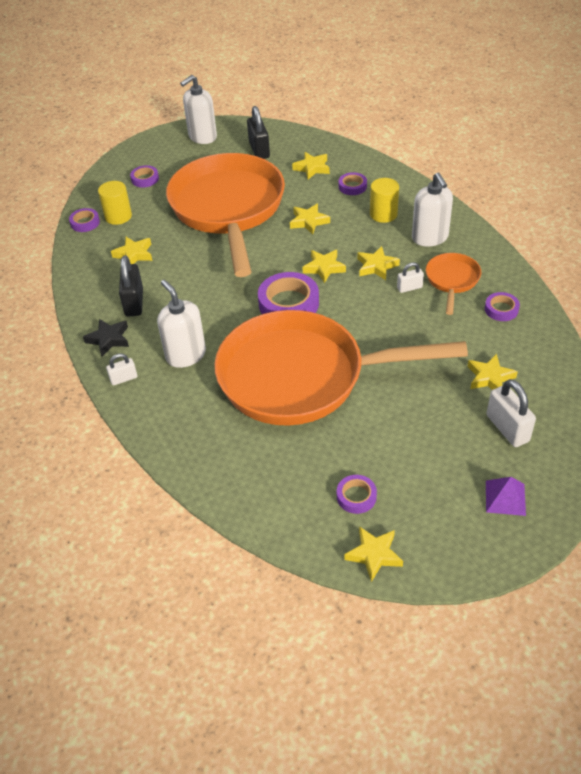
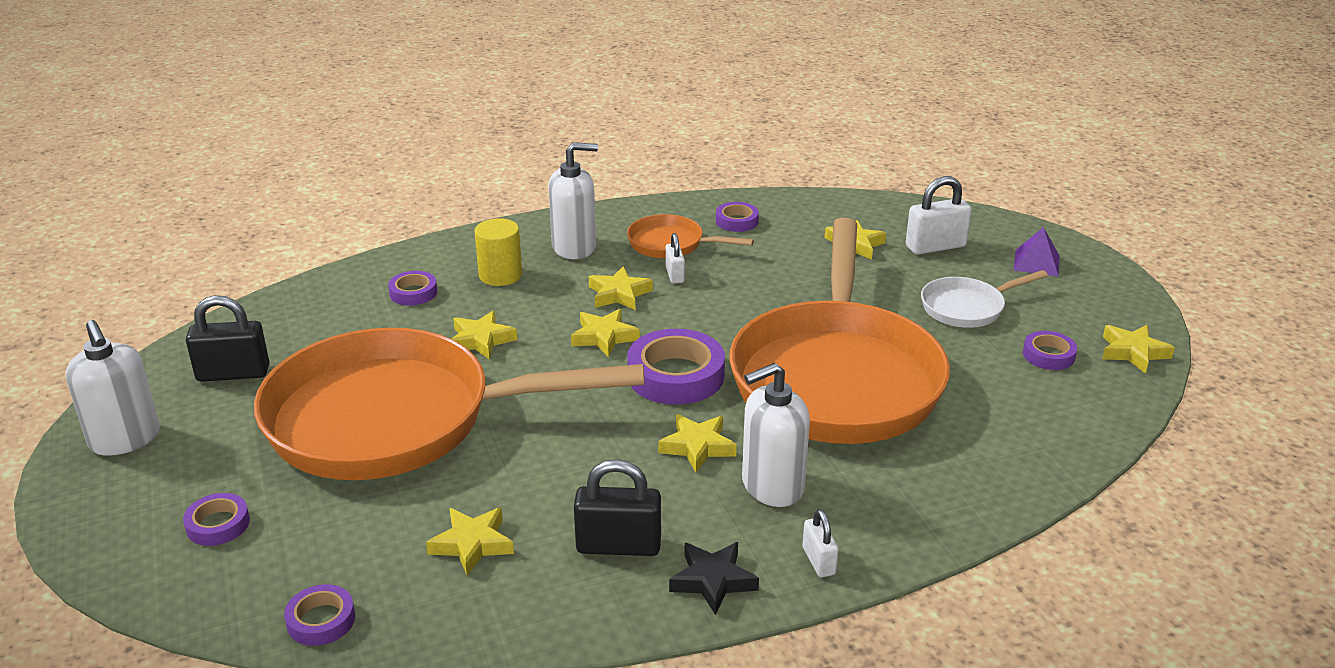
camera: 85 degrees left, 15 degrees down
(118, 216) = (329, 566): yellow cylinder -> none
(312, 168) = (334, 324): yellow star -> yellow star (697, 447)
(413, 447) = (967, 308): none -> white pan

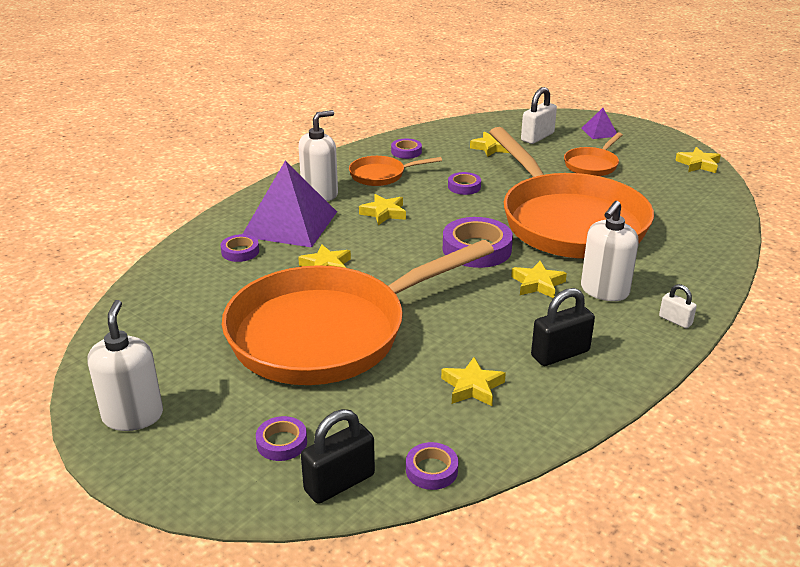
camera: 30 degrees left, 0 degrees up
(125, 439) = (133, 416): white soap dispenser -> white soap dispenser turned 120 degrees counterclockwise
(233, 373) = (166, 344): black padlock -> black padlock (339, 483)
(500, 275) = (290, 224): yellow cylinder -> purple pyramid
(604, 337) = (405, 240): yellow star -> none
(675, 275) = (405, 192): white padlock -> none
(713, 580) = (634, 352): black star -> none
(967, 308) = (592, 165): white pan -> orange pan
(1048, 355) = (661, 177): purple tape -> purple tape (464, 187)

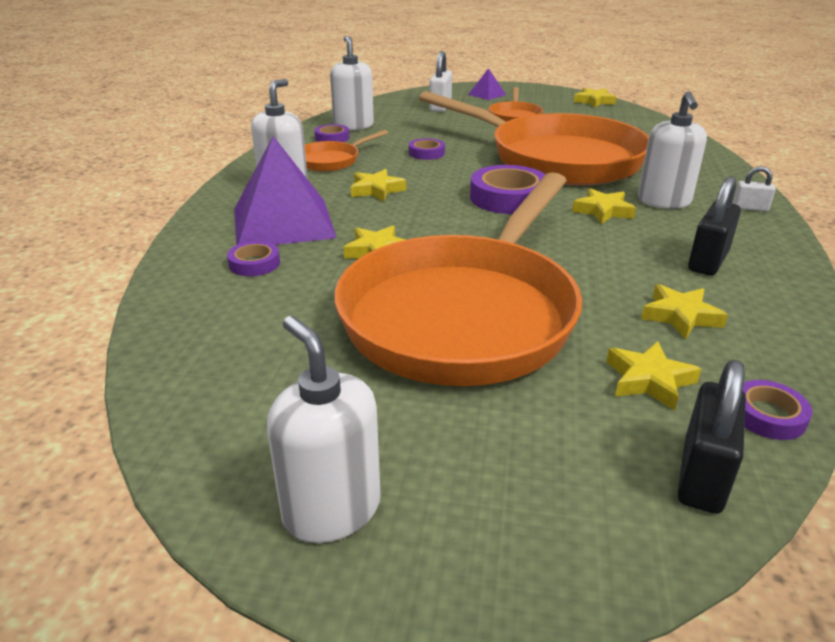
camera: 30 degrees left, 0 degrees up
(282, 442) = (574, 457): purple tape -> none
(437, 142) = (353, 125): none -> white soap dispenser
(491, 148) = (410, 120): yellow star -> yellow star (649, 380)

